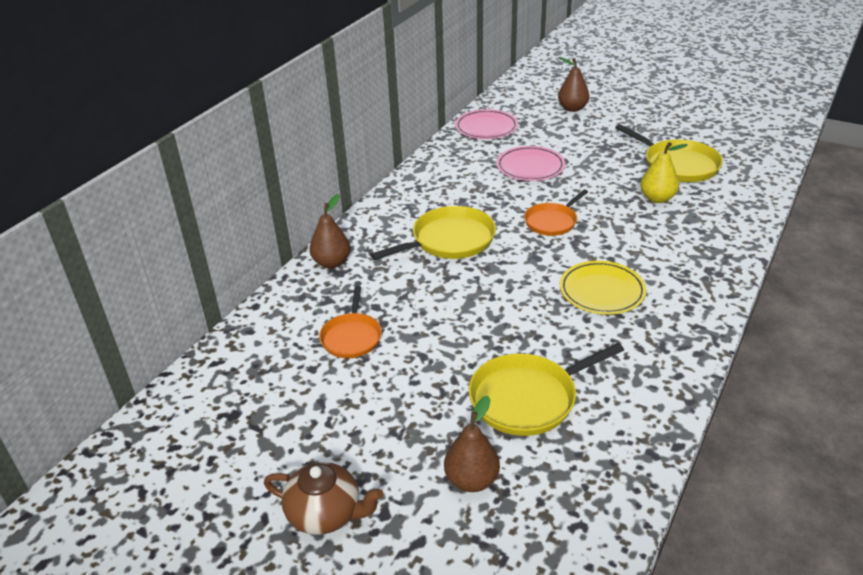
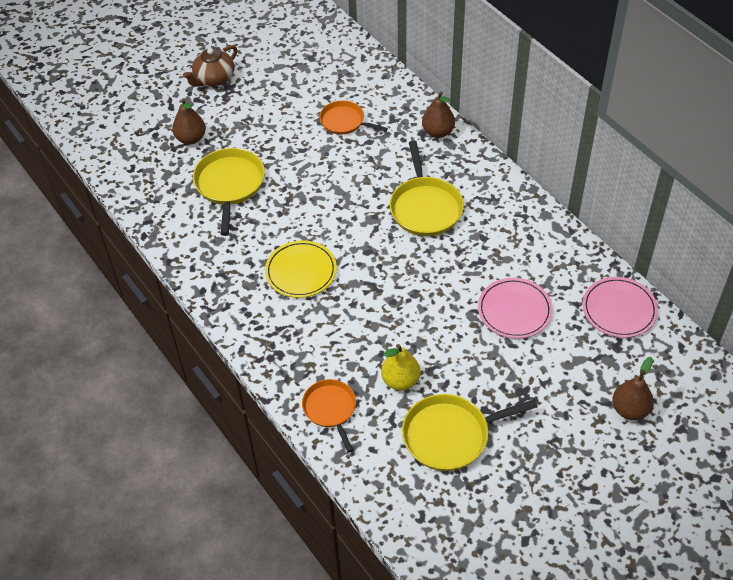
camera: 115 degrees right, 15 degrees up
(552, 221) = (411, 284): orange pan -> orange pan (330, 409)

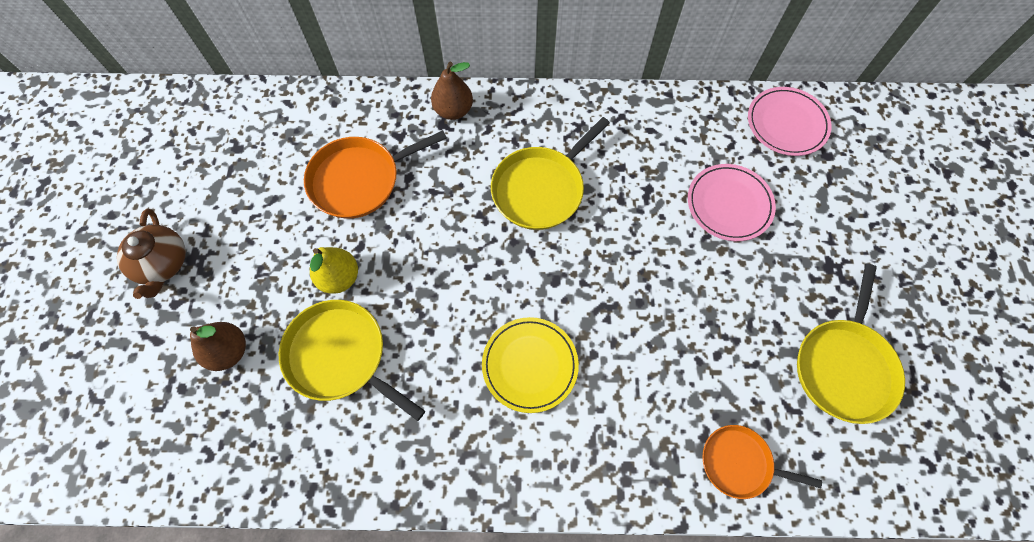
camera: 55 degrees left, 15 degrees up
(344, 121) = (359, 180): orange pan -> orange pan, size x1.55
(400, 380) = (747, 366): yellow pear -> yellow pear (339, 278)
(425, 207) = (541, 189): yellow pan -> yellow pan turned 105 degrees clockwise
(630, 409) = (903, 195): brown pear -> none

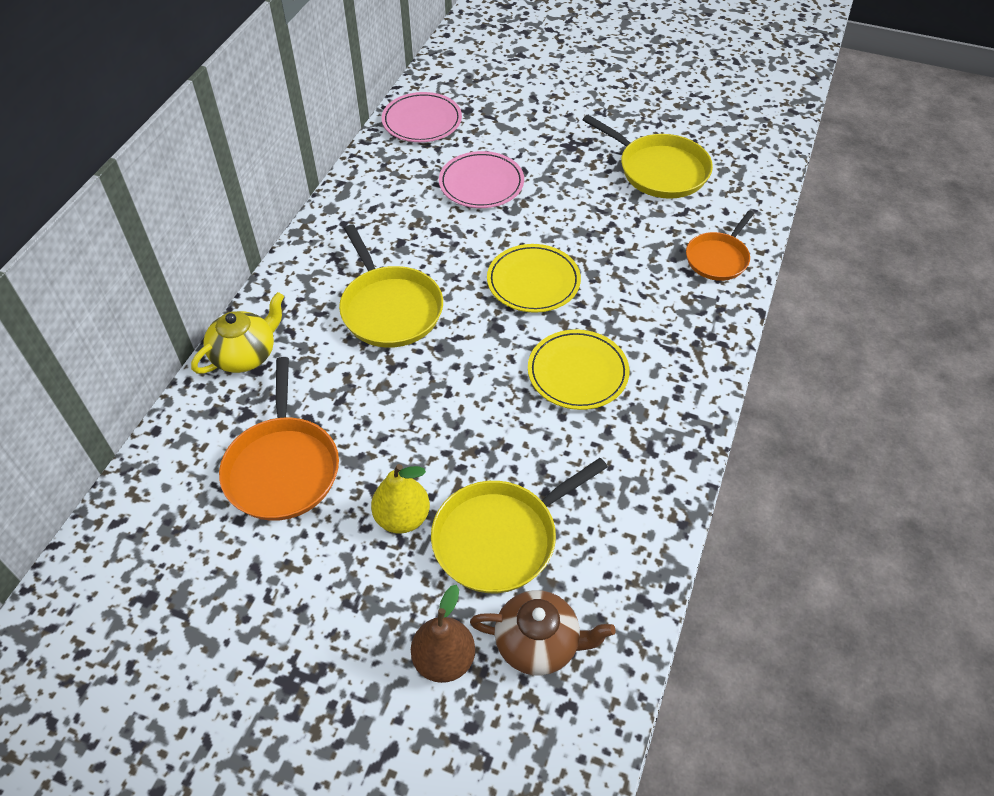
camera: 70 degrees left, 15 degrees down
(163, 264) = (278, 725): brown teapot -> brown teapot (538, 643)
(453, 110) = (245, 354): brown pear -> yellow teapot
(623, 292) = (533, 281): none -> yellow plate

